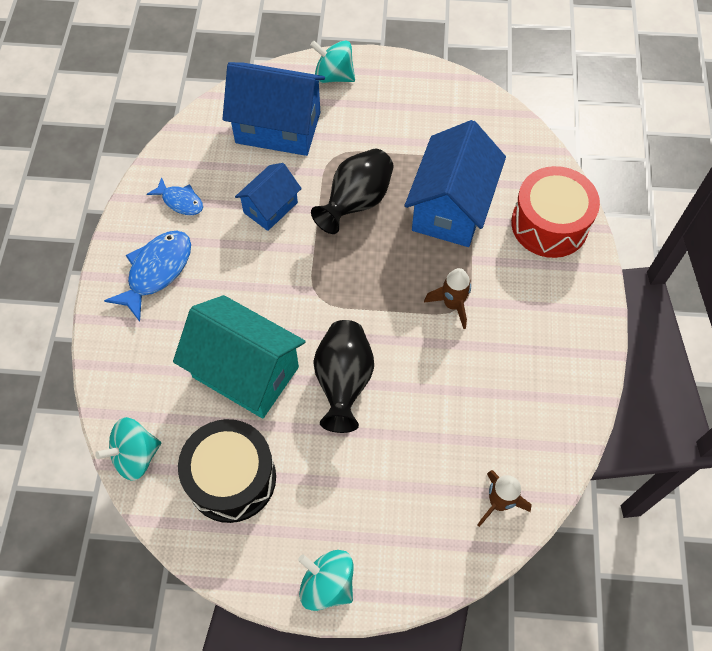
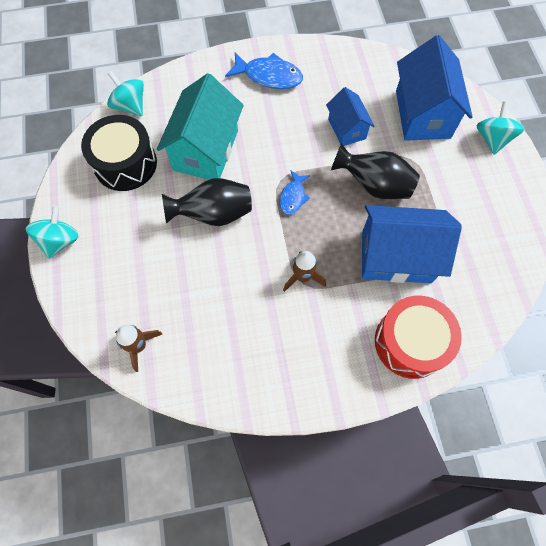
camera: 75 degrees right, 5 degrees up
(180, 201) = (331, 73): blue fish -> blue fish (293, 197)
(270, 207) = (347, 129): blue house -> blue house turned 45 degrees clockwise

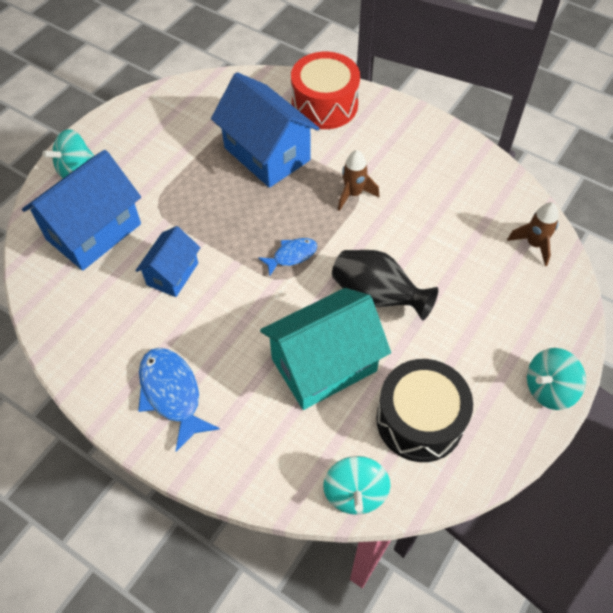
camera: 135 degrees left, 10 degrees down
(374, 185) = (215, 211): black vase -> none

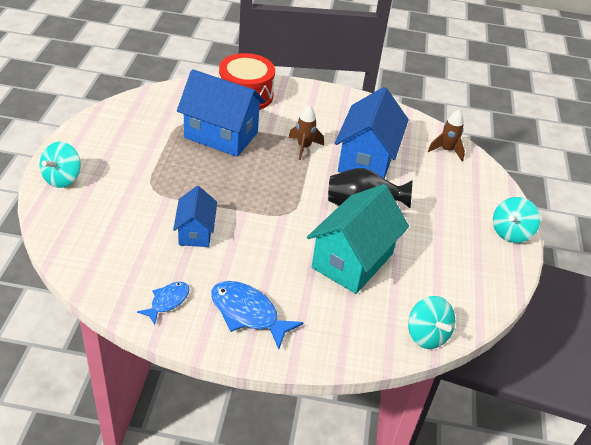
camera: 30 degrees left, 15 degrees down
(93, 231) = (108, 219): blue house -> blue house (366, 159)
(292, 255) = (283, 197): blue fish -> blue fish (167, 301)
(419, 420) = (441, 276): black drum -> none

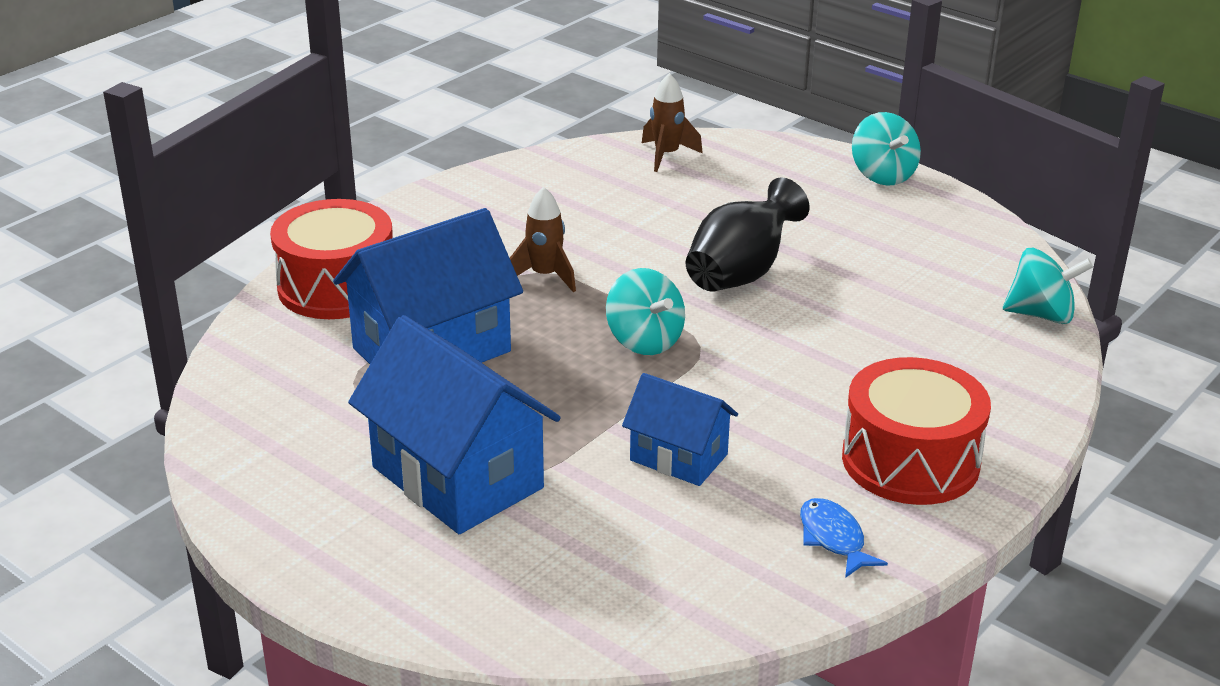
camera: 55 degrees left, 10 degrees down
(62, 178) = (391, 582): turquoise spinning top -> turquoise spinning top (644, 341)
(248, 313) = (910, 461): blue fish -> red drum
(352, 260) = (854, 324): turquoise house -> none
(366, 159) = (628, 230): blue house -> blue house (457, 477)

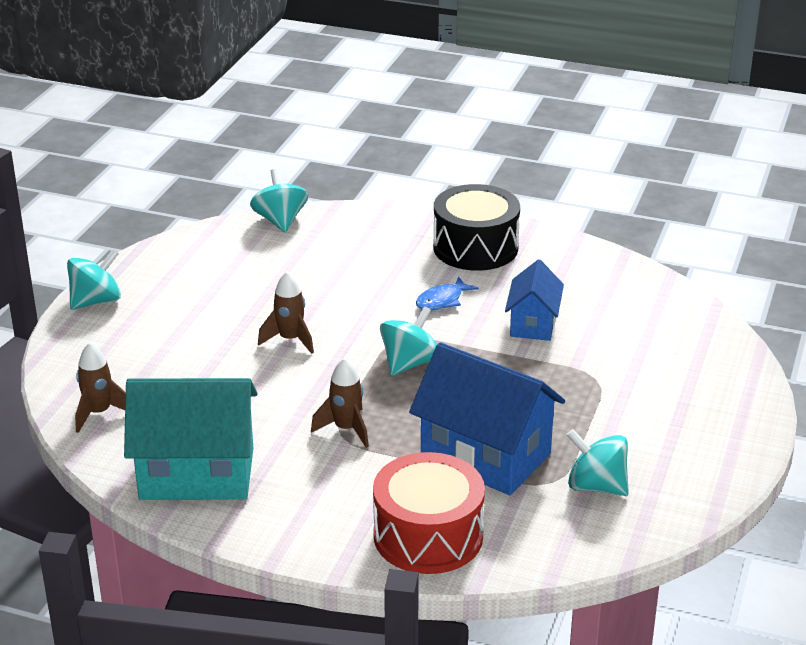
camera: 110 degrees left, 0 degrees up
(318, 409) = (596, 486): none -> turquoise spinning top
(457, 477) = (620, 402): blue house -> none
(533, 188) = (197, 473): none -> turquoise house
(741, 273) = (290, 340): black vase -> brown rocket
(833, 538) = (567, 262): blue fish -> blue fish (442, 301)
(910, 461) = (475, 247): red drum -> black drum

